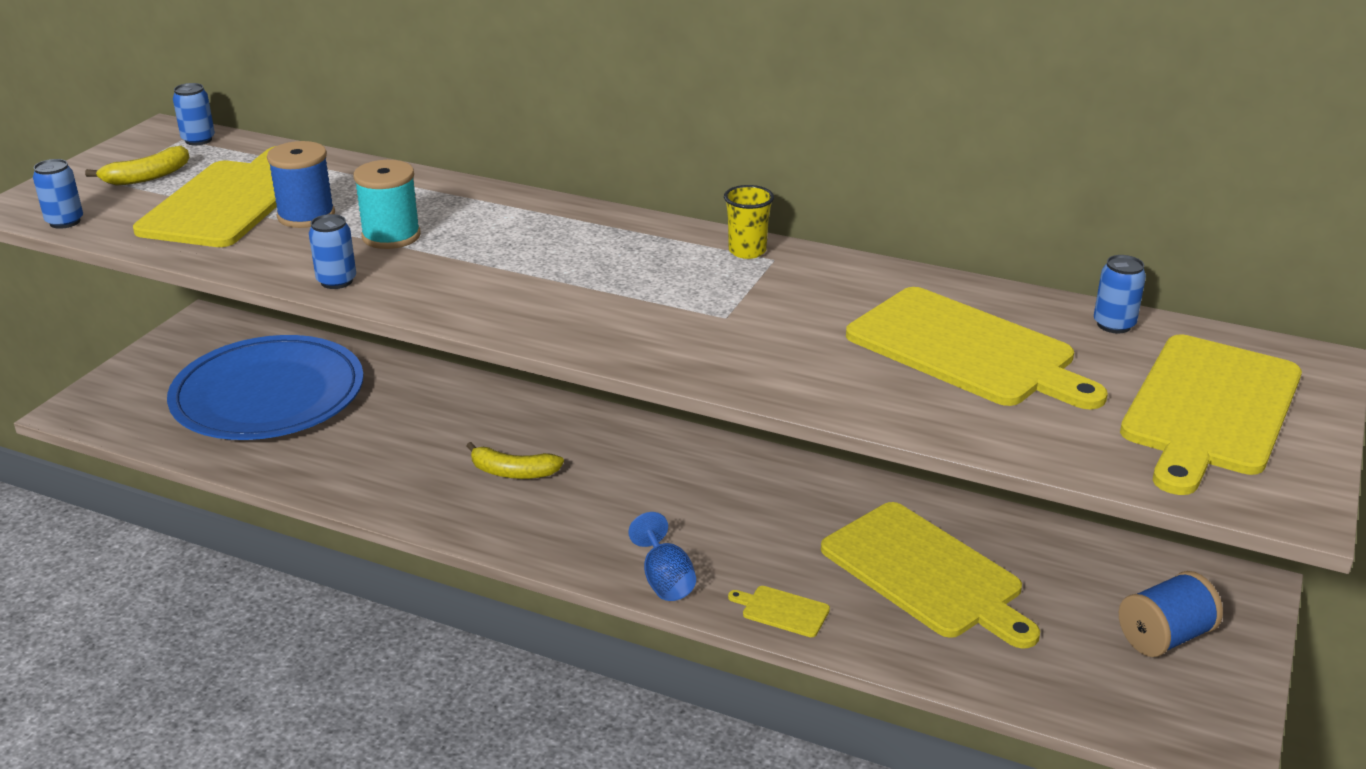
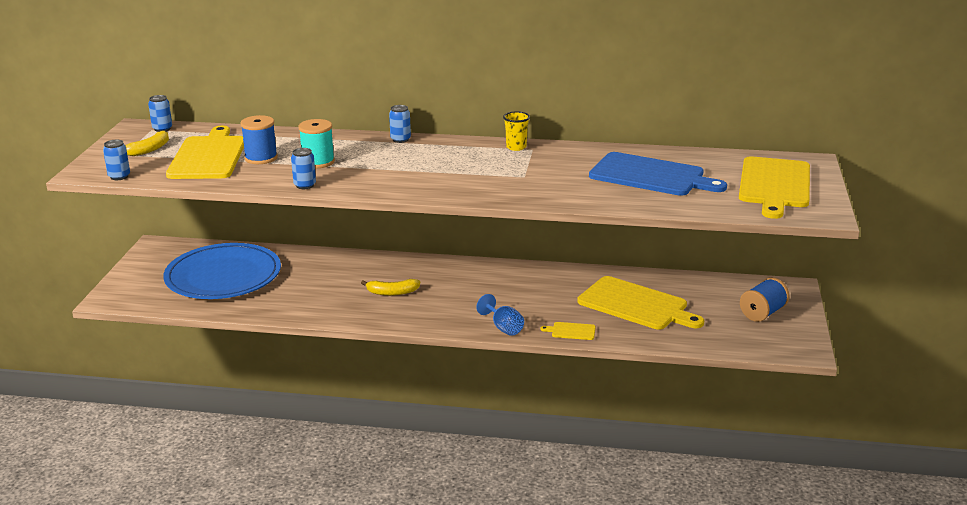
camera: 15 degrees left, 5 degrees down
(966, 350) = (651, 176): yellow cutting board -> blue cutting board
(1114, 325) = (715, 157): blue can -> blue can (400, 139)

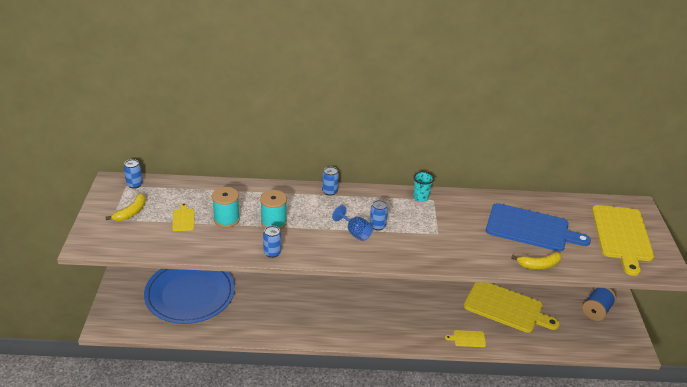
camera: 10 degrees left, 10 degrees up
(119, 176) = (117, 248): blue can -> blue can (377, 226)
(208, 156) = (183, 219): yellow cutting board -> yellow cutting board, size x0.42
(261, 158) = (226, 219): blue spool -> turquoise spool
(392, 292) = (325, 305): yellow banana -> yellow banana (538, 265)
(503, 327) = (417, 338): blue goblet -> blue goblet (355, 232)
(516, 147) = (420, 197): yellow cup -> turquoise cup

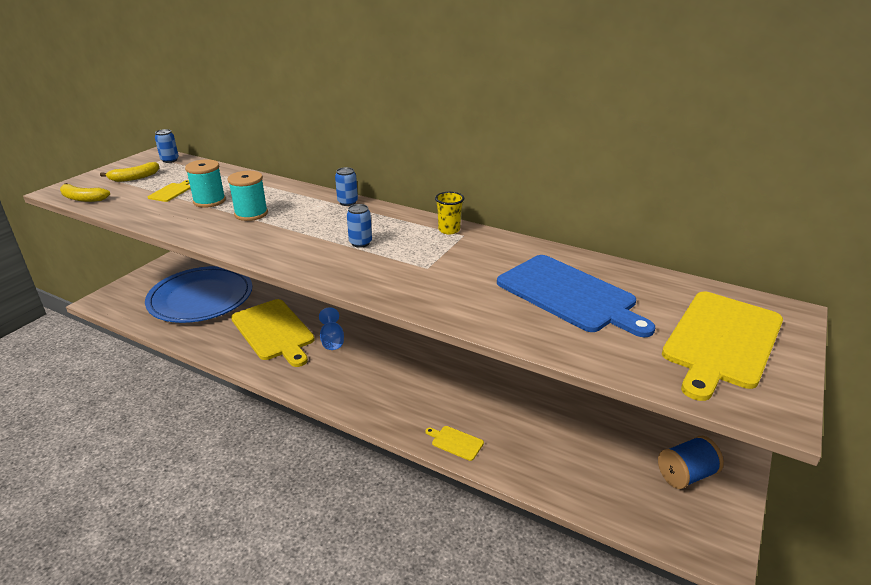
camera: 30 degrees right, 5 degrees down
(272, 253) = (211, 237): blue can -> none
(355, 232) = (326, 242): blue goblet -> blue goblet (332, 340)
(420, 197) = (449, 230): turquoise cup -> yellow cup
(506, 307) = (544, 424): yellow cutting board -> yellow cutting board (273, 331)
(538, 265) = (534, 338): yellow banana -> yellow banana (83, 198)

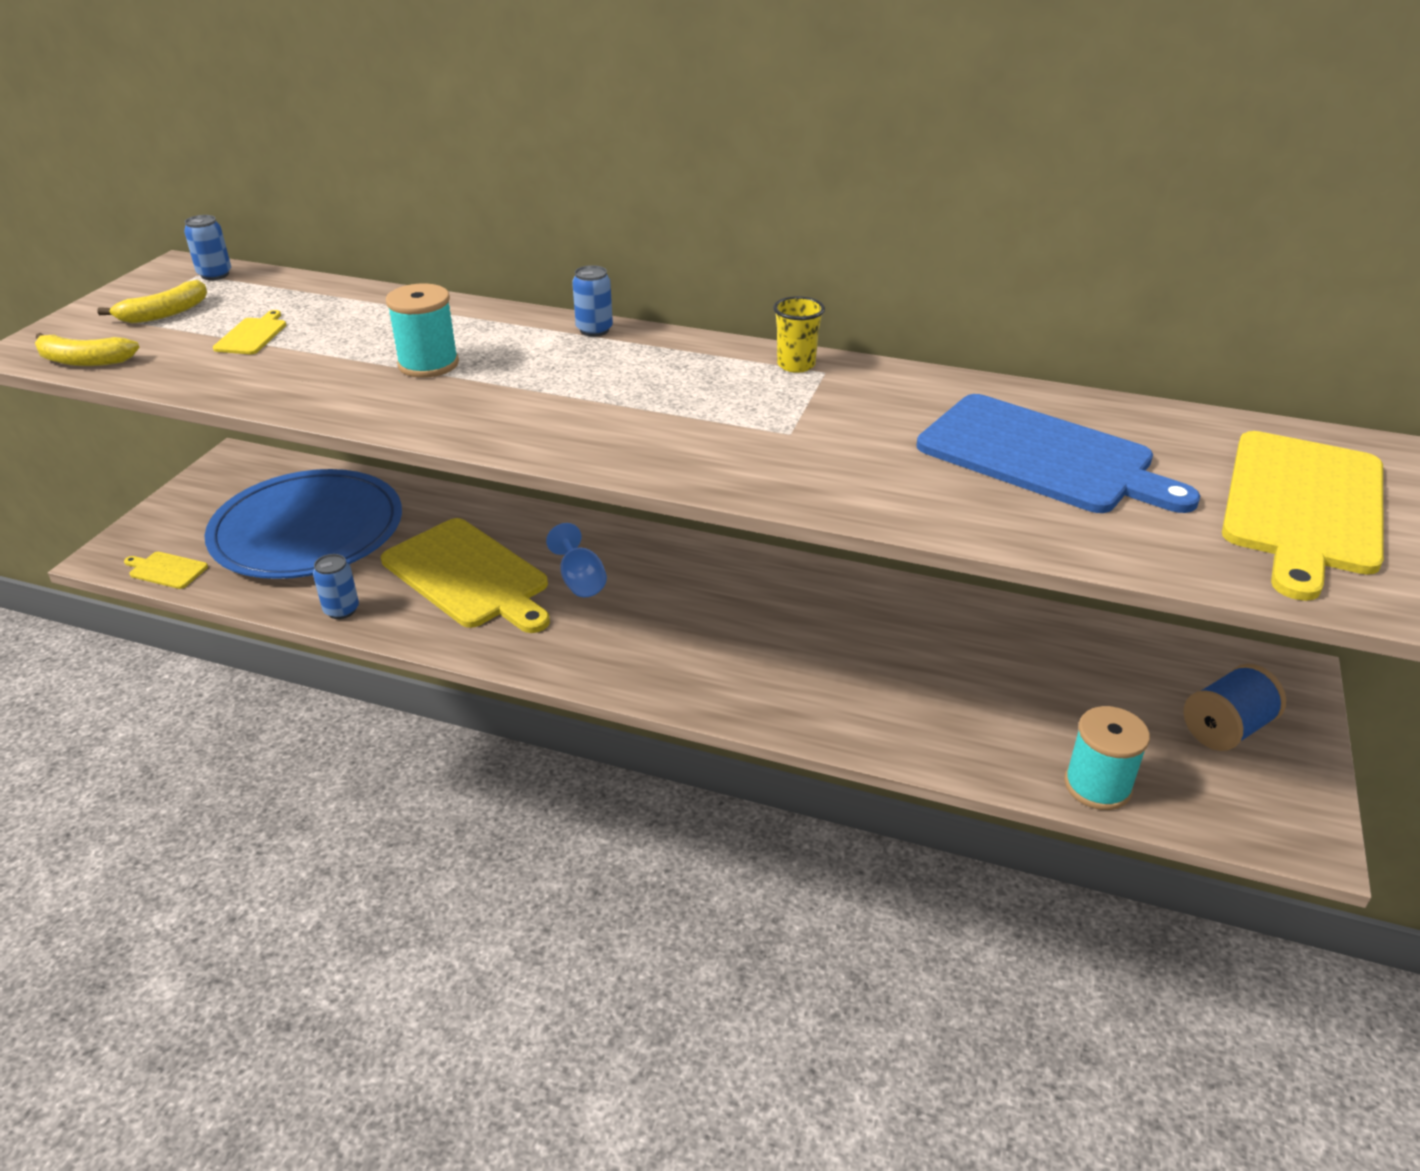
camera: 10 degrees left, 5 degrees up
(209, 201) = (336, 347): turquoise spool -> turquoise spool (1097, 786)
(360, 243) = (653, 400): blue can -> blue can (341, 610)
(455, 442) = (852, 725): yellow cutting board -> yellow cutting board (166, 570)

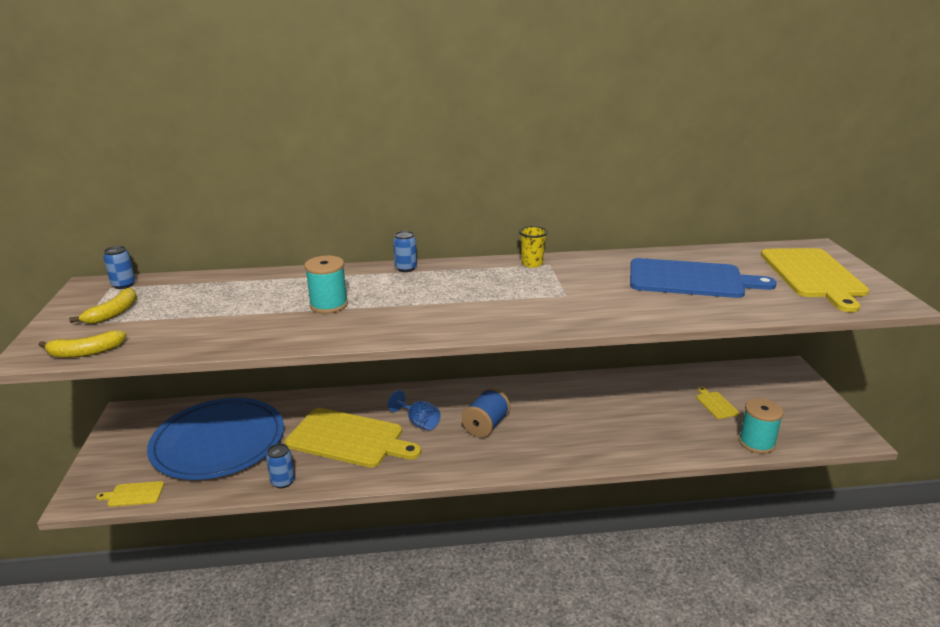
camera: 25 degrees left, 10 degrees down
(252, 335) = (193, 313): yellow cutting board -> yellow cutting board (716, 404)
(1226, 729) = (785, 400): blue spool -> blue spool (486, 425)

